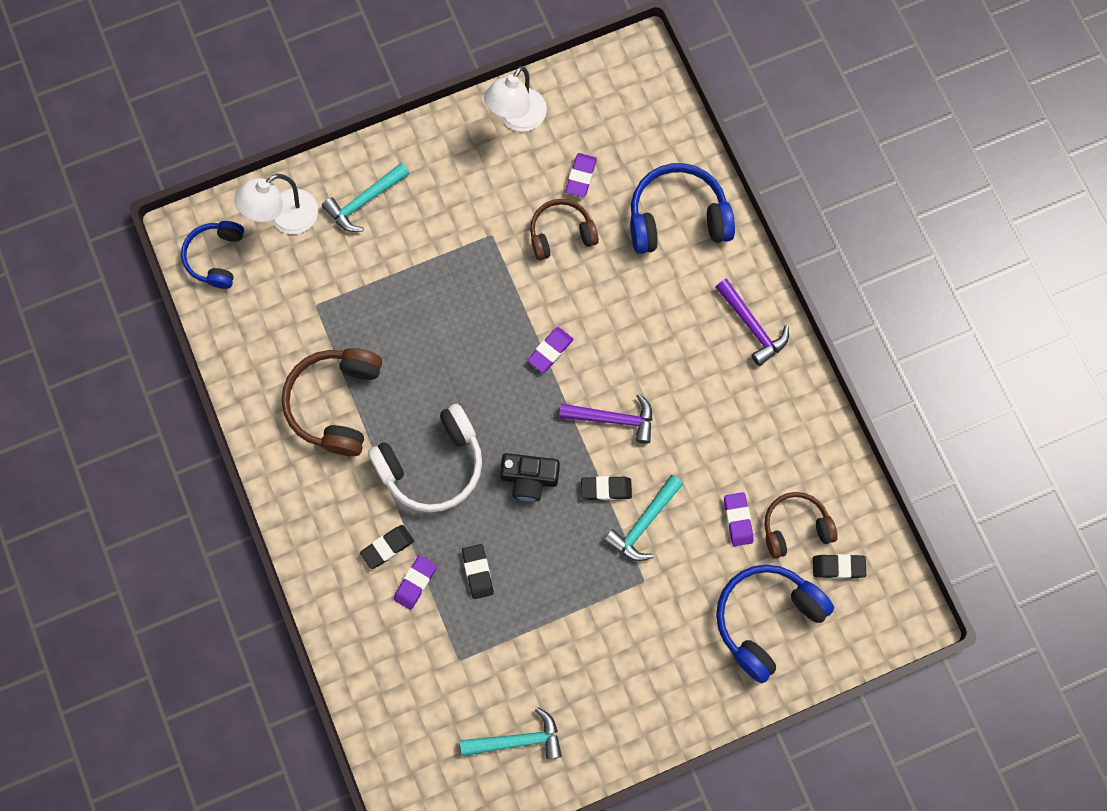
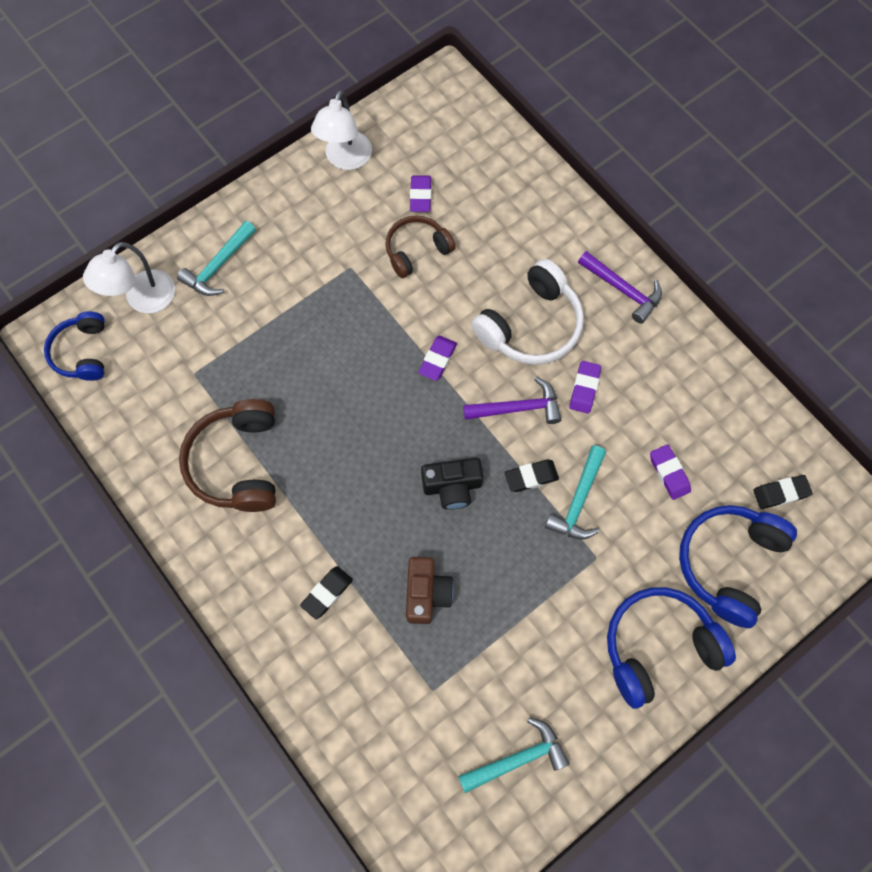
camera: 15 degrees left, 5 degrees down
(415, 583) = (365, 622): purple eraser -> purple eraser (584, 388)
(432, 465) = (351, 498): white headphones -> white headphones (531, 325)
(477, 572) = (426, 593): black eraser -> brown camera
(677, 217) = (522, 210): blue headphones -> blue headphones (658, 646)
(795, 527) = (726, 466): brown headphones -> none

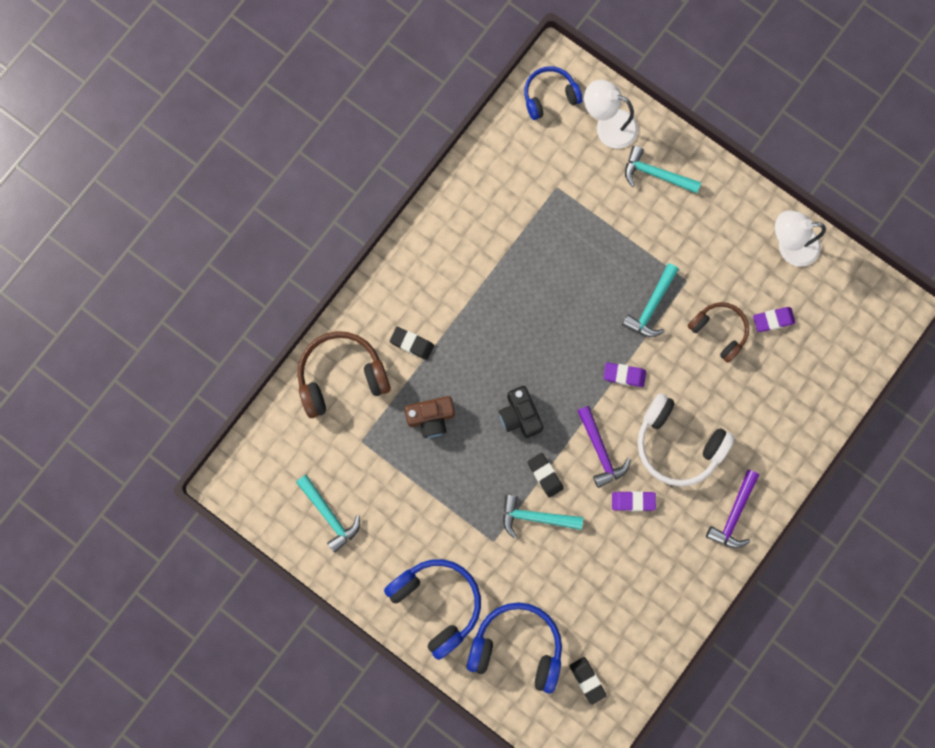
camera: 75 degrees right, 10 degrees up
(238, 463) = (493, 245): brown headphones -> brown headphones (341, 376)
(367, 310) = (651, 306): none -> turquoise hammer
(669, 473) = (579, 585): purple eraser -> none

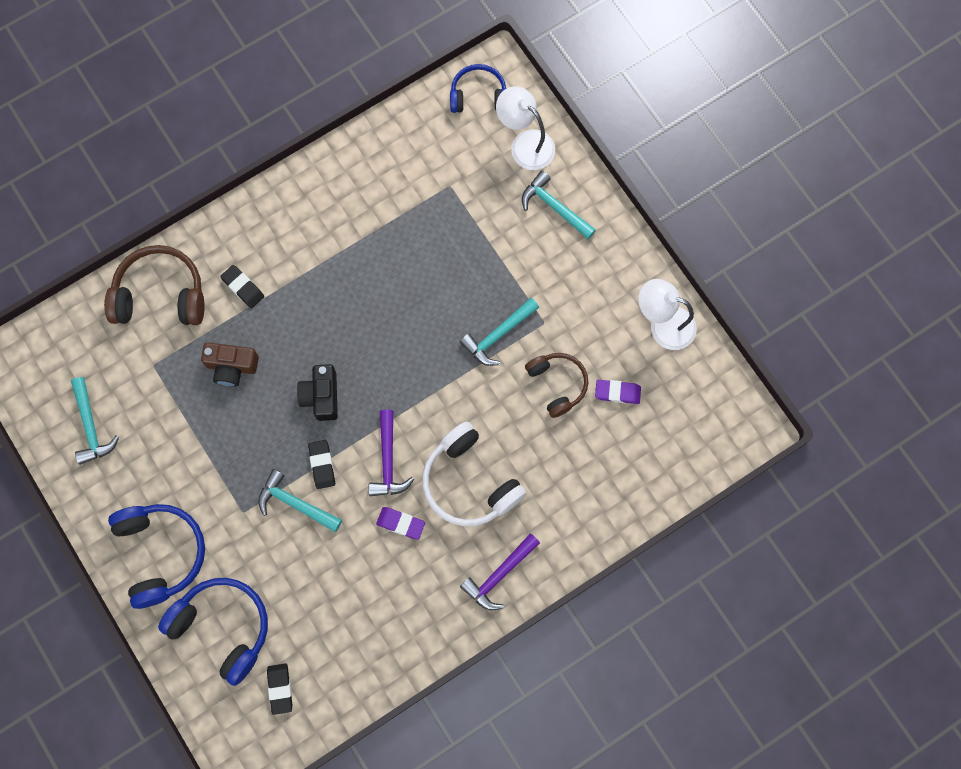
camera: 20 degrees right, 5 degrees down
(624, 375) = (442, 394): purple eraser -> none

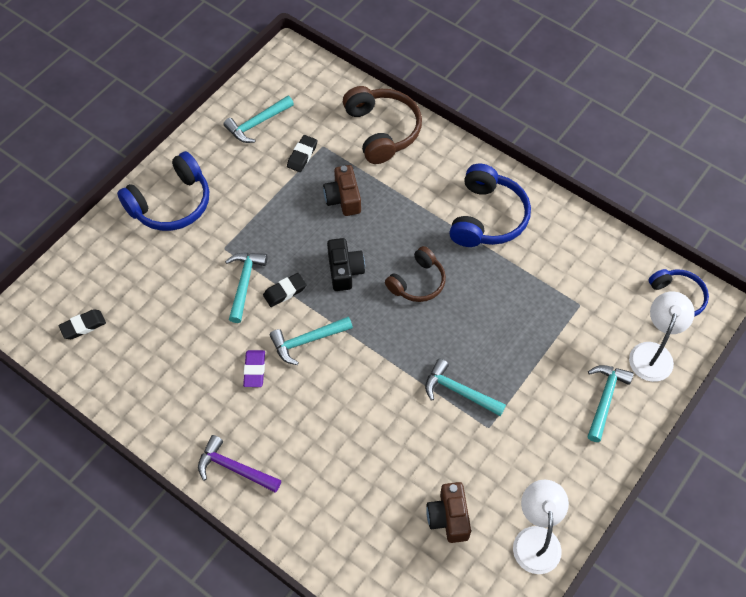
camera: 70 degrees right, 15 degrees down
(223, 627) = (123, 267): blue headphones -> blue headphones (487, 217)
(243, 288) = (413, 183): black eraser -> black eraser (302, 155)
(321, 396) = (344, 270): black camera -> black camera turned 105 degrees clockwise
(388, 460) = (307, 341): purple hammer -> turquoise hammer
(469, 482) = (312, 413): white headphones -> none
(557, 384) = (434, 459): brown headphones -> brown headphones (417, 282)
(617, 392) = (448, 517): purple eraser -> brown camera

